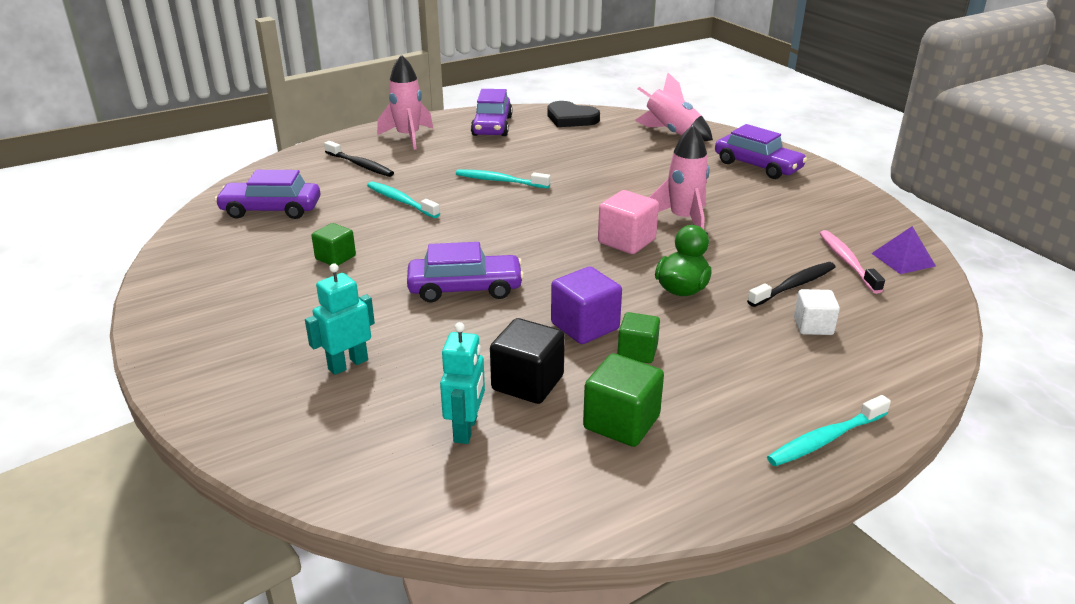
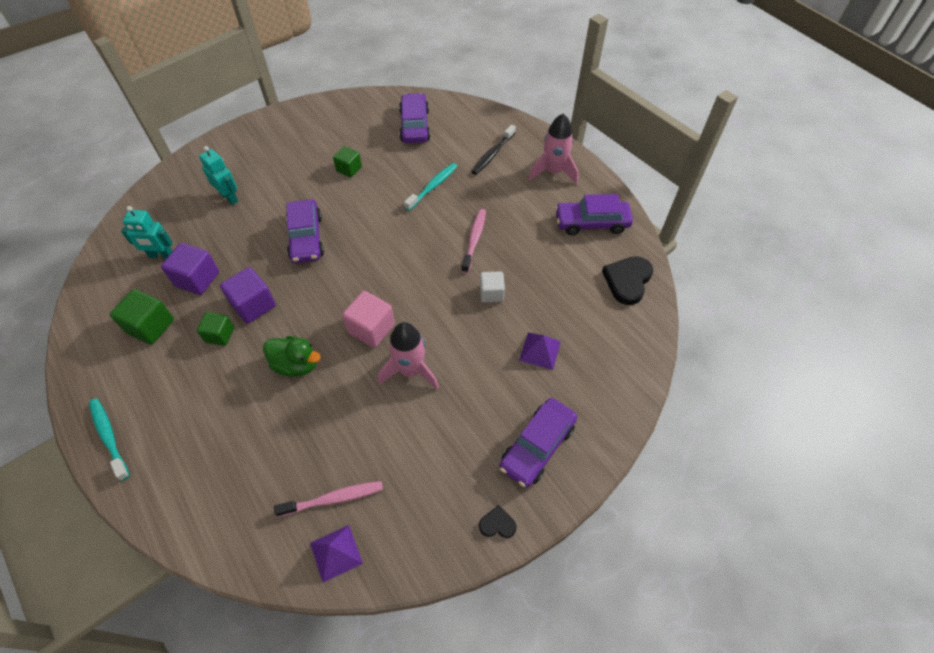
camera: 85 degrees right, 25 degrees up
(500, 181) = (474, 240): turquoise toothbrush -> pink toothbrush
(527, 383) = (197, 279): black cube -> purple cube
(653, 158) = (540, 350): none -> purple pyramid
(671, 133) = (610, 369): pink rocket -> none
(794, 285) = (296, 446): black toothbrush -> none
(813, 326) = (236, 451): white cube -> white cube (491, 293)
(839, 185) = (497, 524): none -> black heart

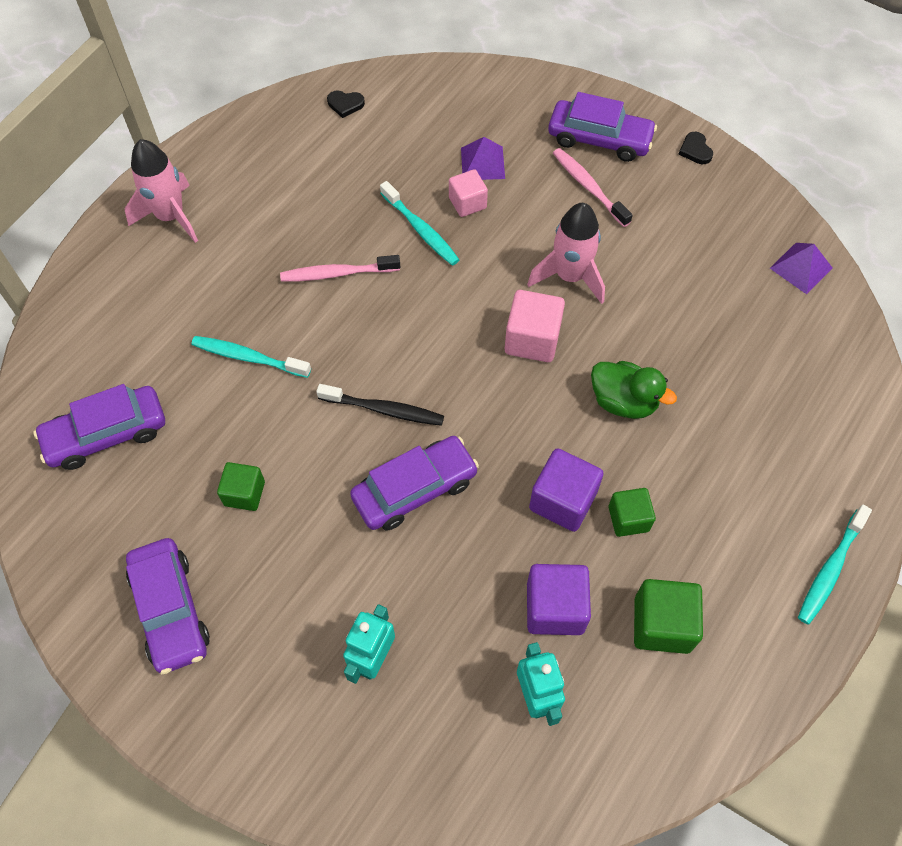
camera: 110 degrees left, 5 degrees up
(296, 364) = (623, 401): green duck -> green duck turned 120 degrees clockwise
(333, 499) = (753, 292): pink toothbrush -> pink toothbrush (589, 187)
(491, 293) = (420, 229): white cube -> turquoise toothbrush
(492, 154) = (151, 301): black toothbrush -> black toothbrush (384, 410)
(504, 328) = (467, 203): none -> pink cube
(591, 223) = (259, 155): purple car -> purple car (170, 610)
(627, 281) = (345, 104): black heart -> black heart, size x0.52

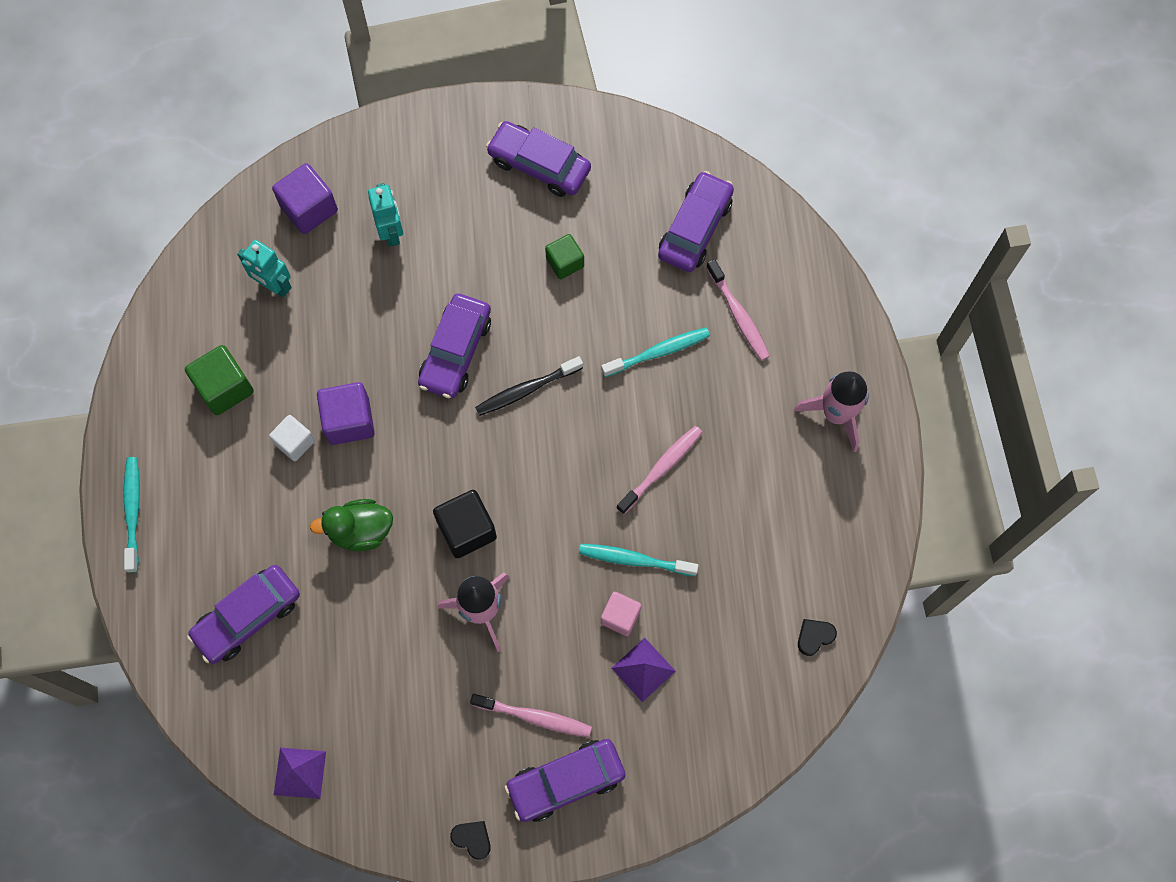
camera: 140 degrees right, 10 degrees up
(155, 337) = (738, 315): none -> pink toothbrush
(532, 339) = (467, 529): pink cube -> black cube
(555, 608) = (301, 346): purple cube -> purple cube (309, 208)
(628, 519) = (295, 442): green cube -> white cube
(773, 404) = (247, 617): none -> purple car

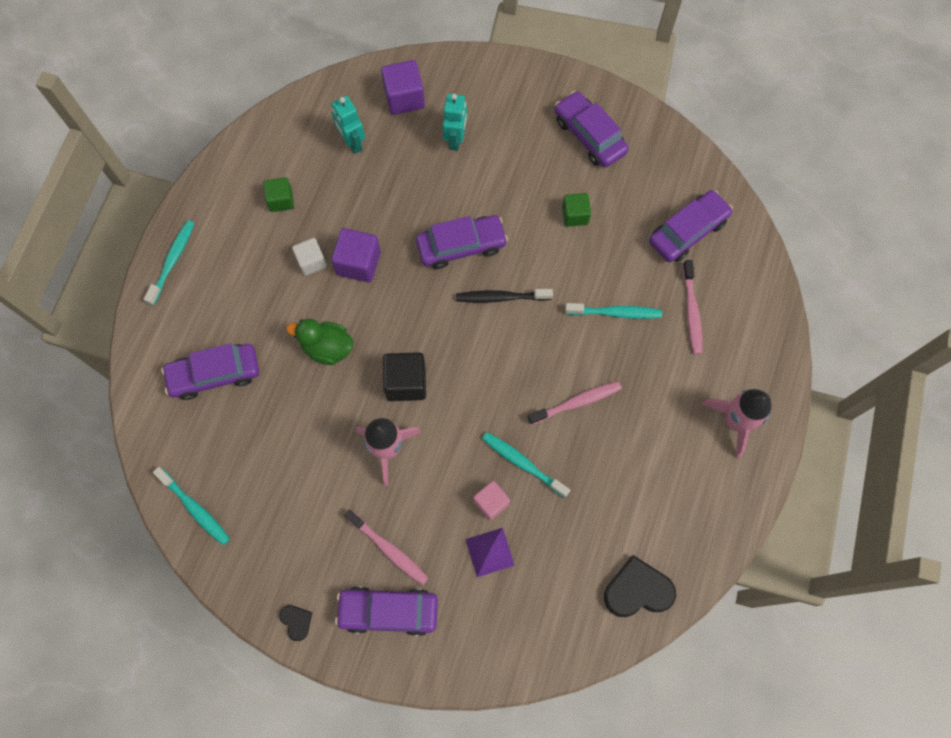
camera: 25 degrees right, 0 degrees up
(224, 388) = (281, 200): green cube -> green cube, size x0.66
(300, 773) = (195, 508): purple pyramid -> turquoise toothbrush
(455, 351) = (461, 246): purple car -> purple car turned 150 degrees counterclockwise
(814, 636) = (638, 590): black heart -> black heart, size x1.93

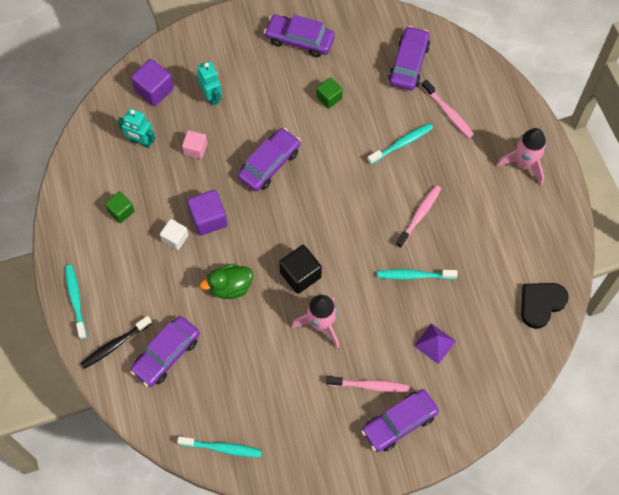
camera: 35 degrees left, 5 degrees down
(296, 621) = (345, 470): black heart -> none
(491, 502) = (412, 313): pink cube -> pink cube (195, 149)
(501, 297) = (321, 180): black toothbrush -> black toothbrush (115, 345)

